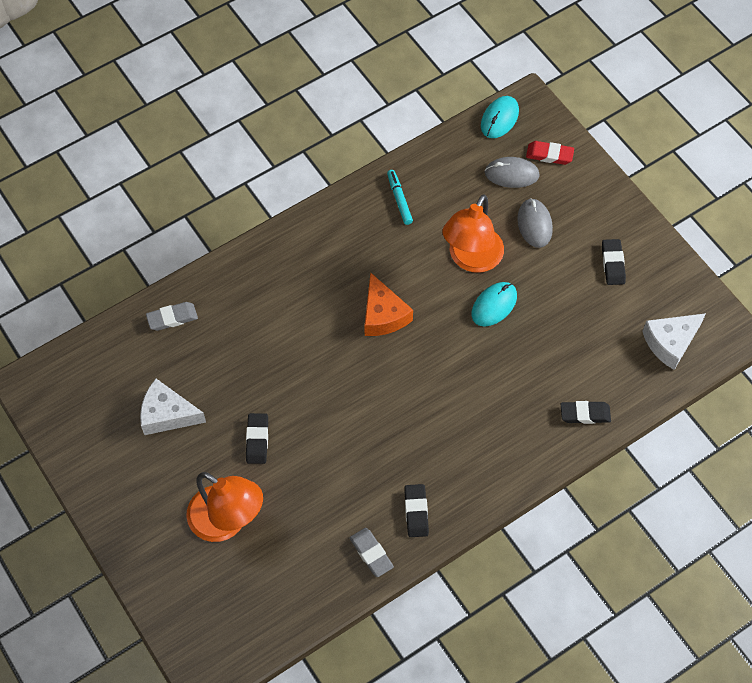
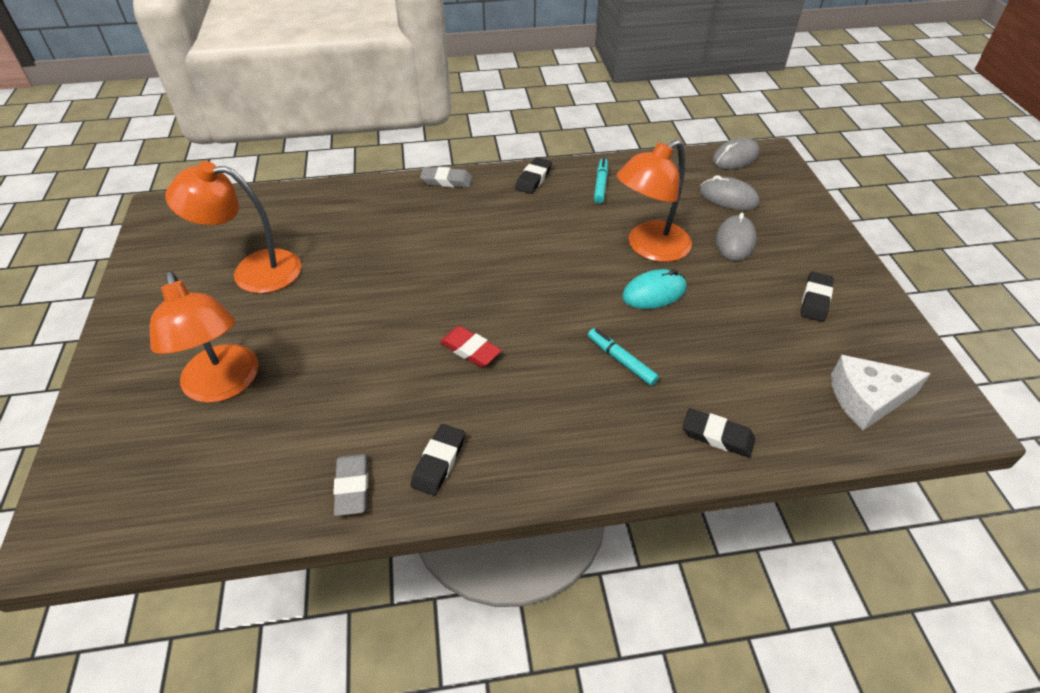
camera: 25 degrees right, 15 degrees down
(167, 414) = (253, 271): white cheese -> orange lamp
(172, 318) = (324, 203): grey eraser -> grey eraser (446, 181)
(257, 440) = (318, 323): black eraser -> black eraser (533, 179)
(383, 315) = (527, 263): orange cheese -> none
(497, 379) = (621, 360): none -> turquoise marker
(499, 118) = (735, 157): turquoise mouse -> grey mouse
(549, 155) = (777, 194): red eraser -> red eraser (470, 350)

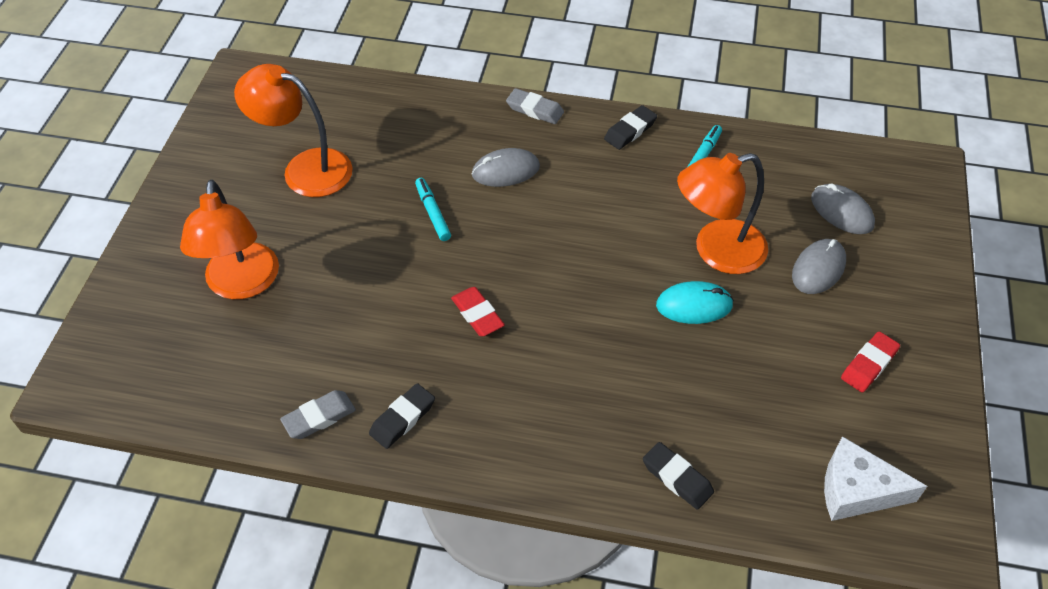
camera: 20 degrees right, 5 degrees up
(352, 487) = (319, 417): grey eraser -> grey eraser turned 45 degrees clockwise
(621, 360) = (621, 370): turquoise marker -> turquoise marker (433, 213)
(735, 157) = (880, 160): grey mouse -> grey mouse (505, 171)
(815, 300) = (869, 364): black eraser -> red eraser

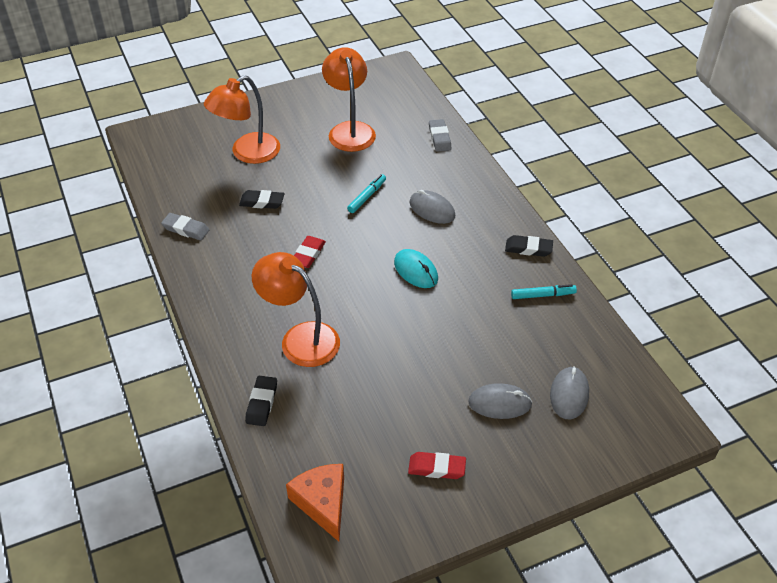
camera: 55 degrees right, 5 degrees down
(402, 418) = (210, 261): black eraser -> black eraser (262, 202)
(535, 110) = (498, 196): grey eraser -> grey eraser (439, 138)
(694, 305) = (405, 350): turquoise mouse -> turquoise mouse (416, 271)
(716, 251) = (463, 341): orange lamp -> orange lamp (300, 338)
(857, 490) = (322, 503): white cheese -> orange cheese

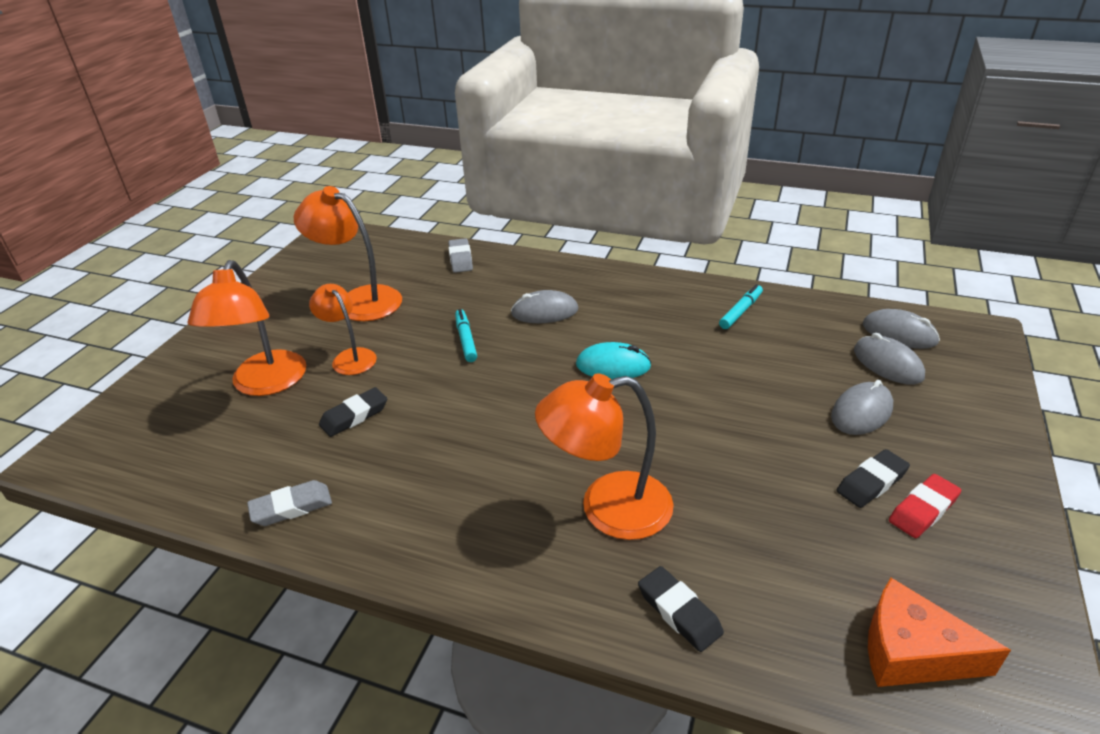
camera: 45 degrees left, 10 degrees down
(300, 165) = (349, 357): none -> orange lamp
(308, 254) = (486, 426): red eraser -> none
(439, 138) = (460, 259): grey eraser -> grey eraser turned 45 degrees clockwise
(528, 248) = (671, 288): black eraser -> black eraser (871, 482)
(615, 385) = (899, 333): none -> grey mouse

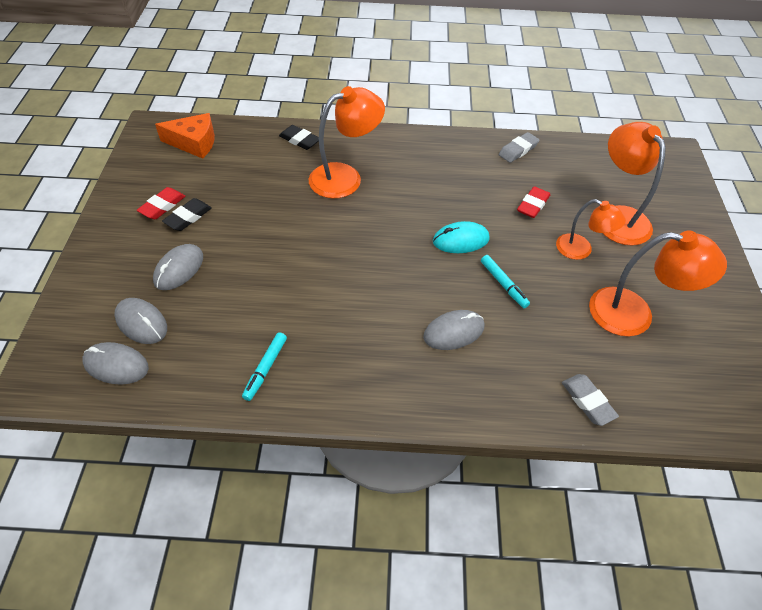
camera: 160 degrees right, 15 degrees up
(354, 416) = (533, 205): black eraser -> red eraser
(613, 366) = (371, 279): turquoise mouse -> turquoise mouse (460, 240)

